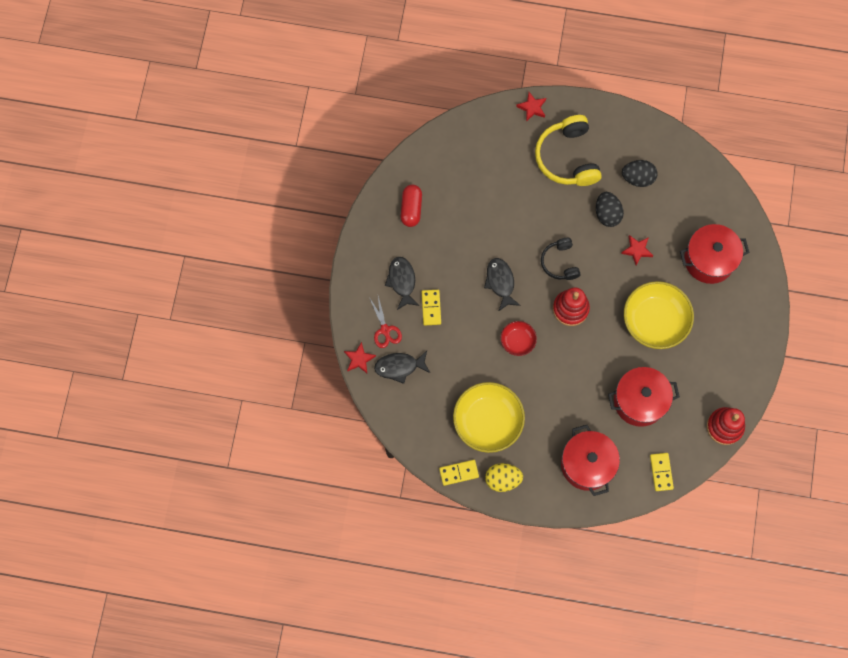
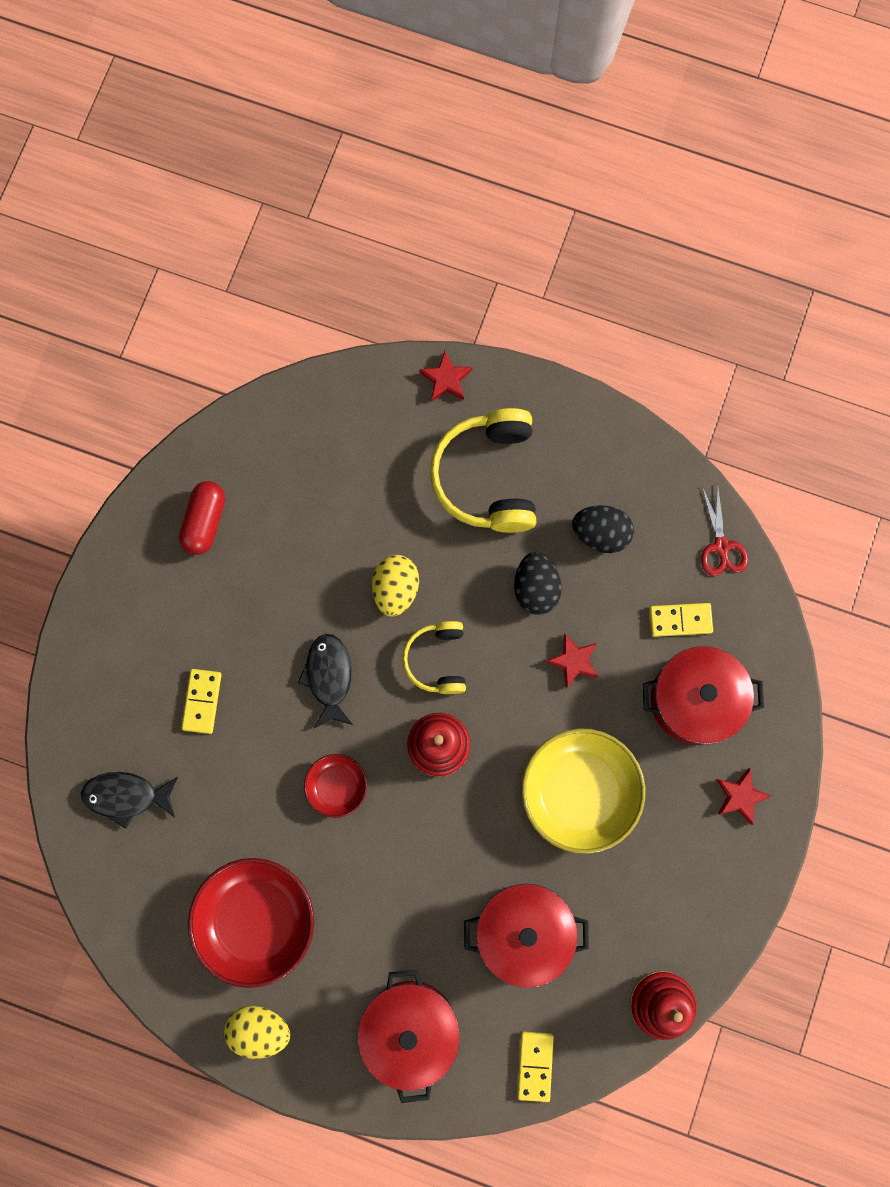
camera: 10 degrees right, 5 degrees up
(359, 359) = (61, 770): red star -> red star (740, 796)
(385, 330) = (116, 727): red scissors -> red scissors (721, 547)
(402, 281) = (162, 646): black fish -> none
(459, 473) = (187, 1003): yellow domino -> yellow domino (680, 620)
(488, 421) = (256, 919): yellow bowl -> red bowl
(528, 228) = (395, 589): none -> yellow egg
(559, 262) = (437, 660): black headphones -> yellow headphones

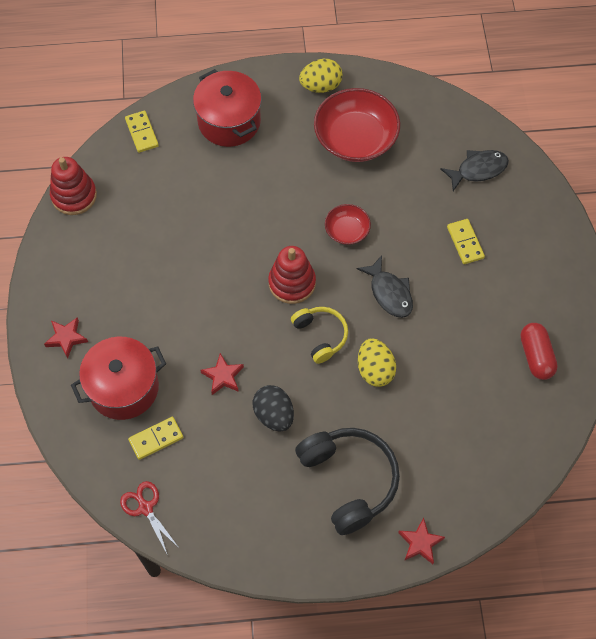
camera: 155 degrees right, 15 degrees down
(487, 477) = (349, 480): yellow headphones -> black headphones
(523, 931) = (182, 199): red pot -> none
(579, 791) = (181, 295): yellow bowl -> none
(600, 533) = (243, 476): black egg -> none

